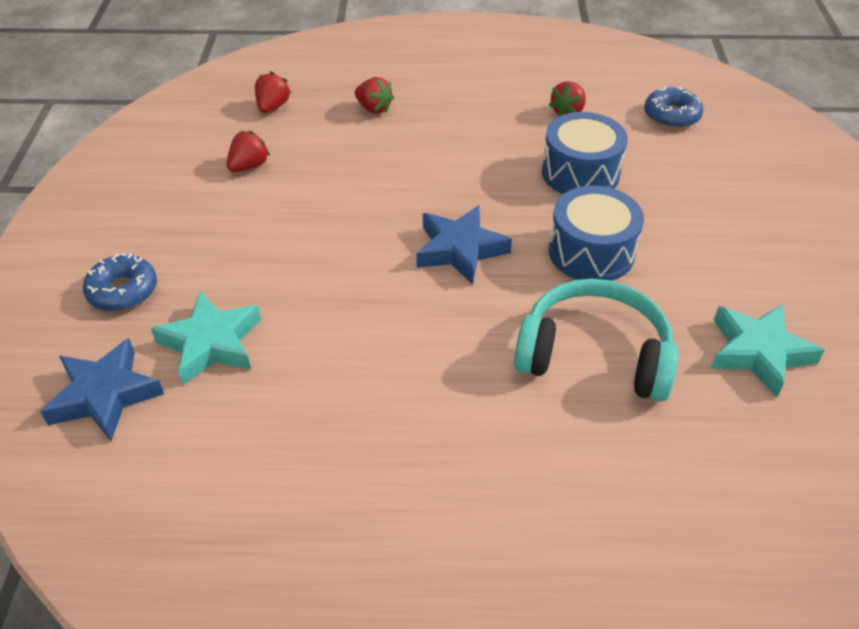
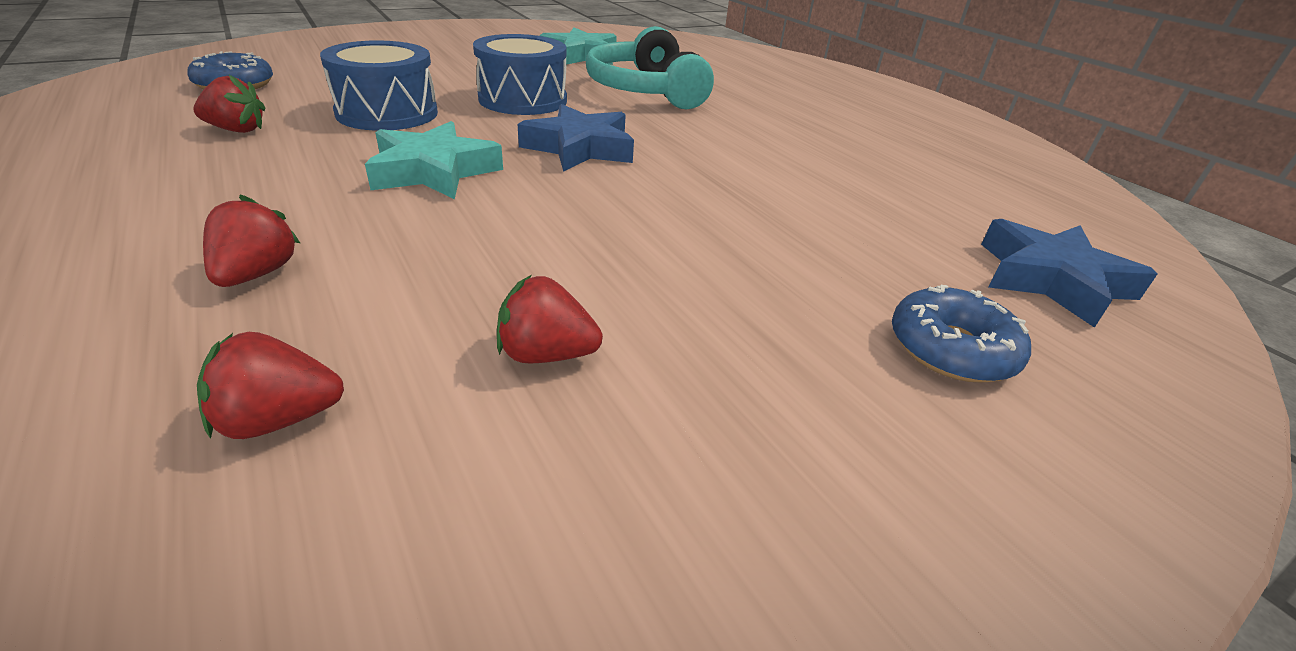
camera: 125 degrees left, 10 degrees down
(211, 343) = (892, 241): turquoise star -> turquoise star (433, 171)

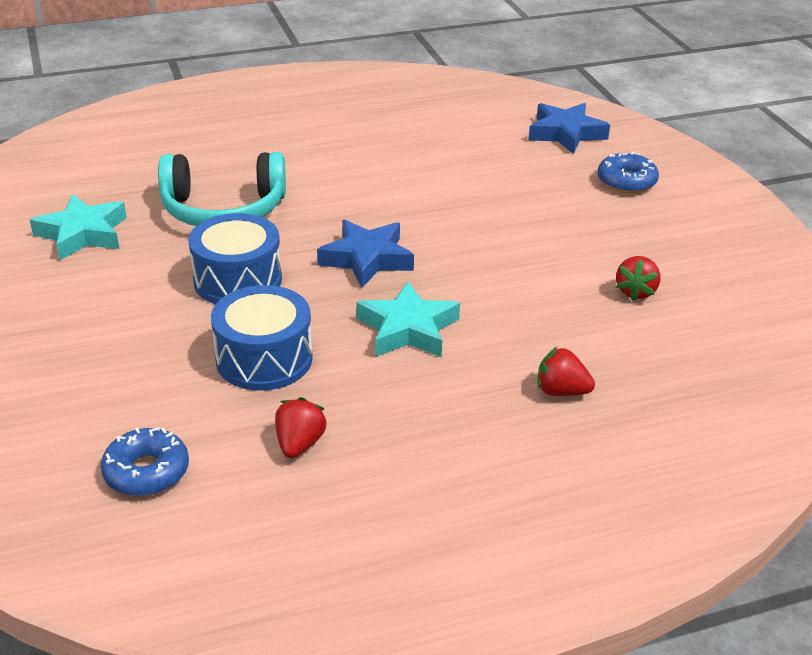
camera: 75 degrees left, 0 degrees up
(279, 419) = (686, 365): red strawberry -> none

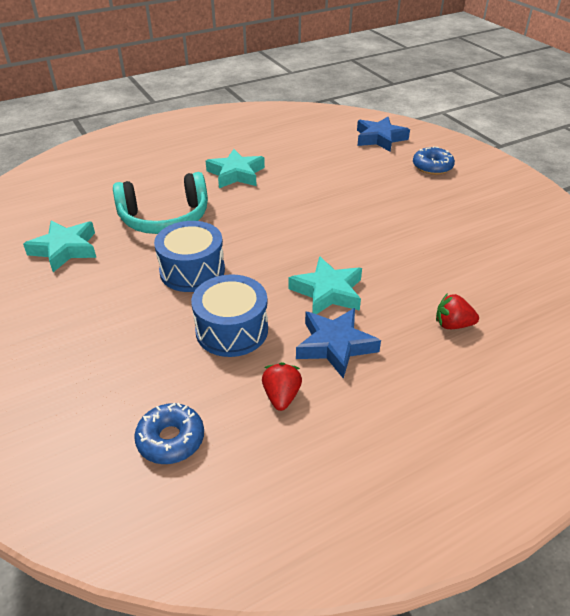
camera: 10 degrees left, 5 degrees up
(340, 162) = (236, 174): none -> turquoise star
(367, 259) = (280, 242): blue star -> blue star (335, 345)
(636, 292) = (471, 243): red strawberry -> none

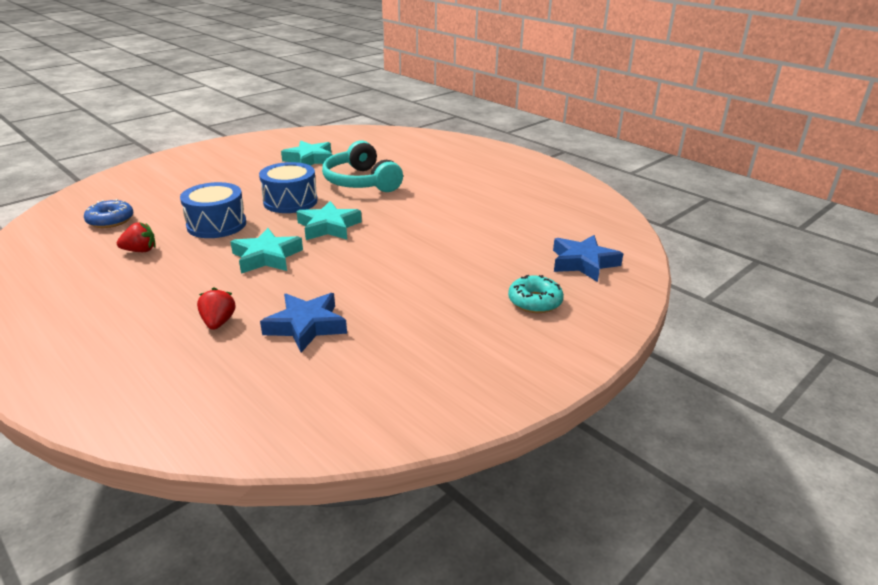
camera: 75 degrees right, 10 degrees down
(236, 174) = (447, 198): turquoise star -> turquoise star (328, 227)
(335, 345) = (194, 266): blue star -> blue star (306, 326)
(432, 167) = (535, 301): blue donut -> turquoise donut

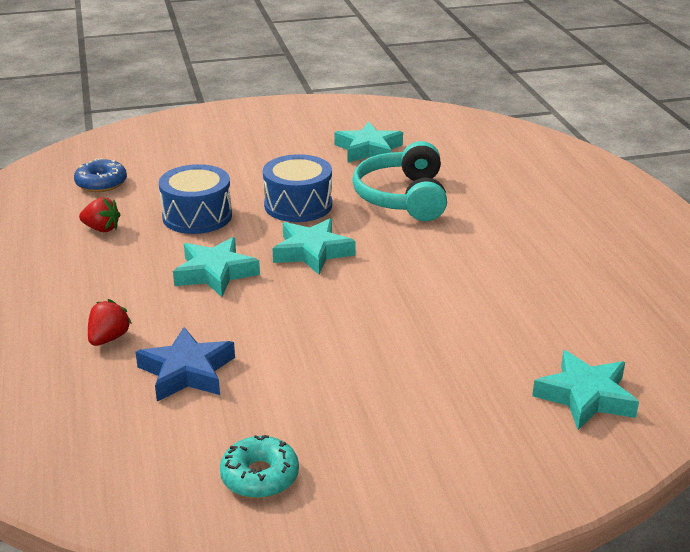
camera: 30 degrees right, 0 degrees up
(535, 301) = (467, 429): turquoise donut -> turquoise donut (260, 476)
(583, 263) = (585, 397): blue star -> turquoise star

